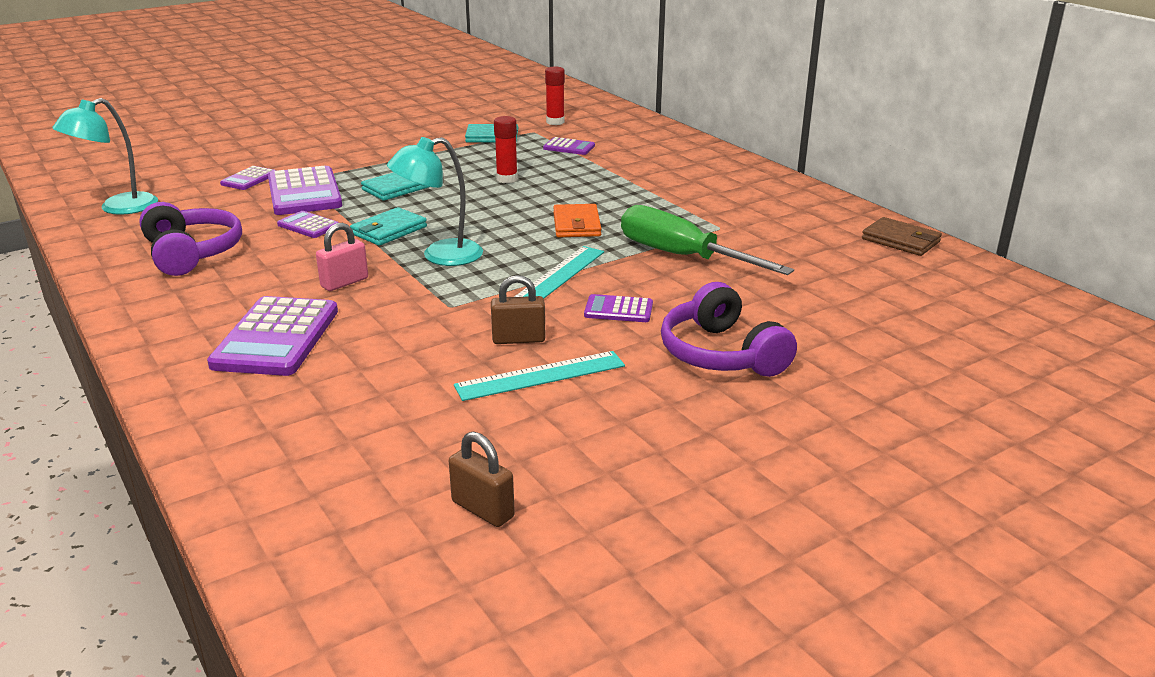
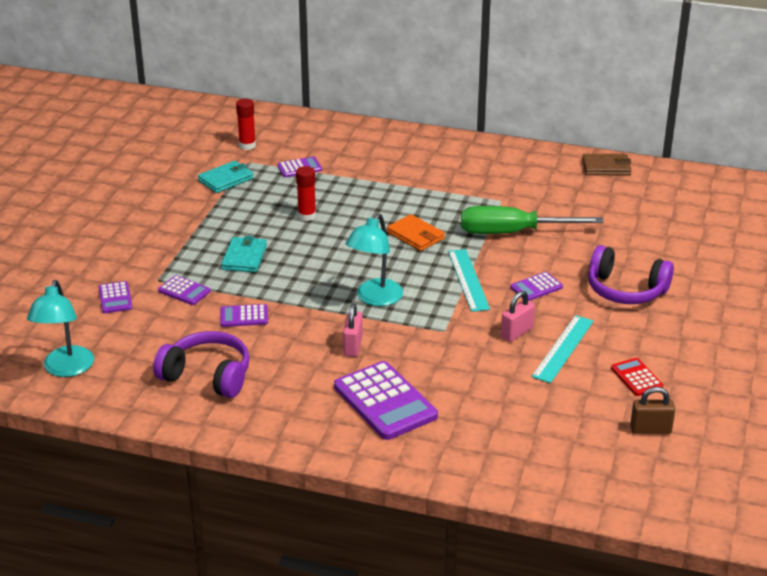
camera: 40 degrees left, 5 degrees up
(304, 193) = (184, 291): purple calculator -> purple calculator, size x0.51
(389, 230) = (306, 295): turquoise wallet -> none
(518, 339) = (516, 333): brown padlock -> pink padlock
(571, 445) = (636, 377): none -> red calculator

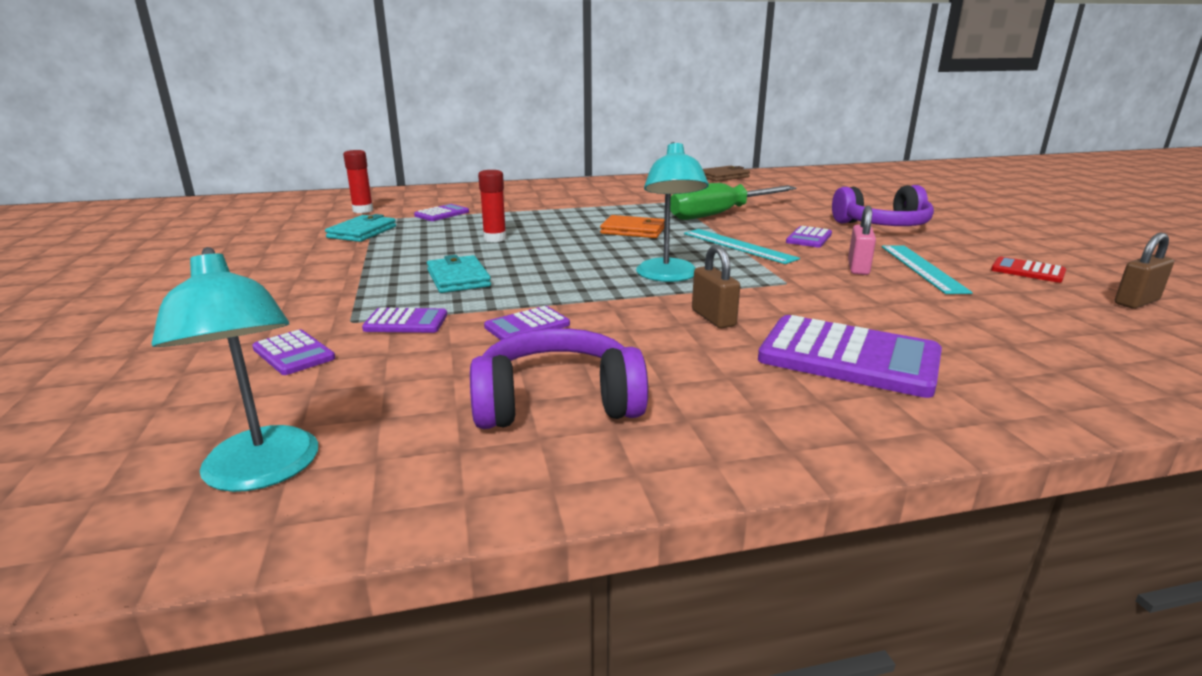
camera: 30 degrees left, 10 degrees down
(353, 346) = (713, 318): pink padlock -> brown padlock

